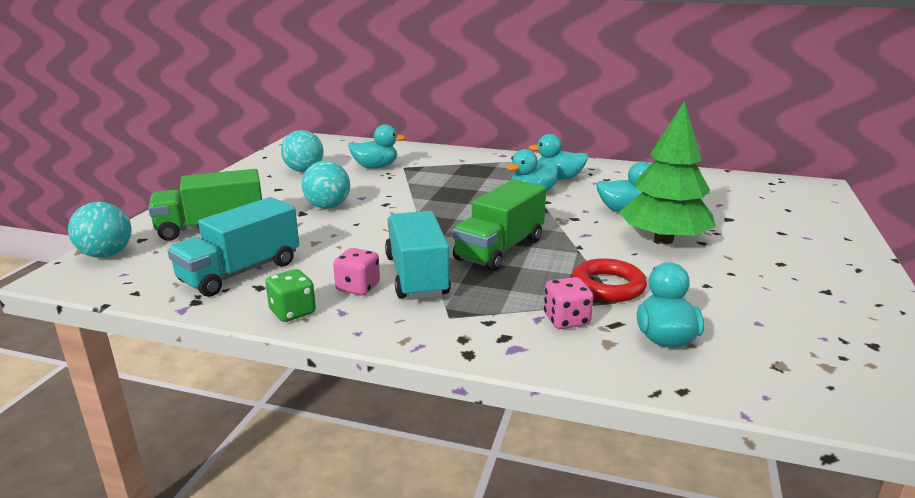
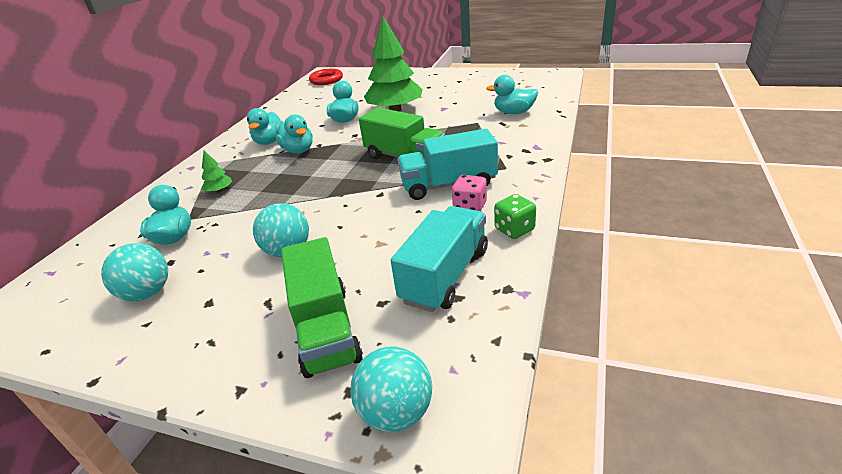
camera: 85 degrees left, 10 degrees up
(240, 272) = (445, 275): turquoise truck -> turquoise truck turned 105 degrees counterclockwise
(450, 171) = (219, 190): none -> green tree
(566, 320) = (501, 135): pink dice -> none
(608, 286) = (459, 125): red ring -> red ring (326, 80)

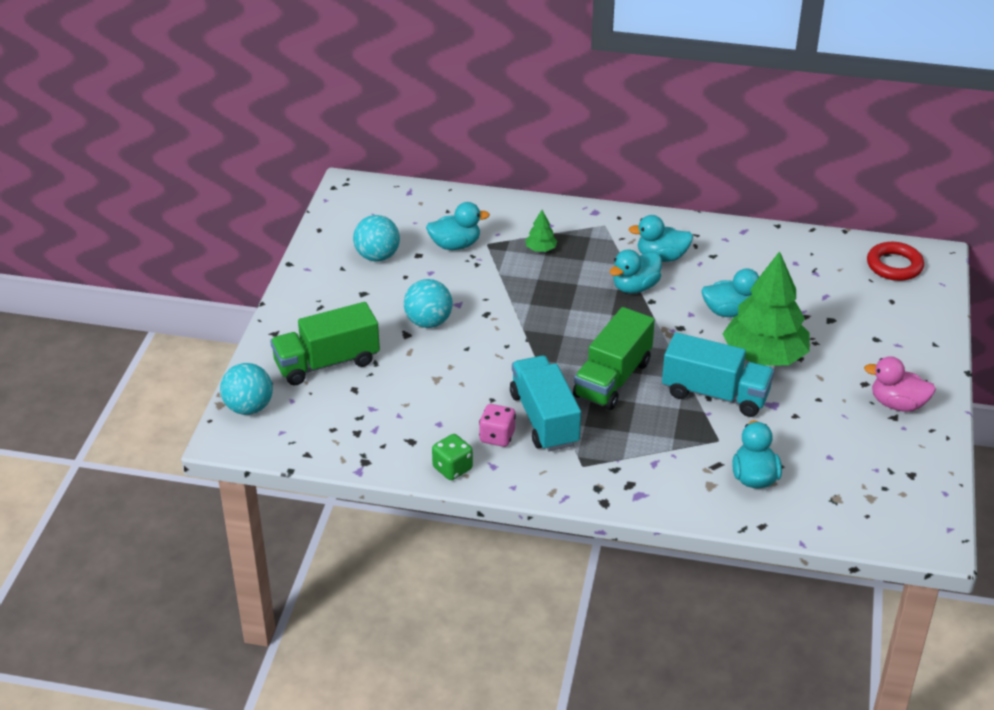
camera: 80 degrees right, 5 degrees up
(445, 275) = (386, 423): turquoise truck -> turquoise truck (715, 394)
(448, 80) = (897, 404): none -> pink duck

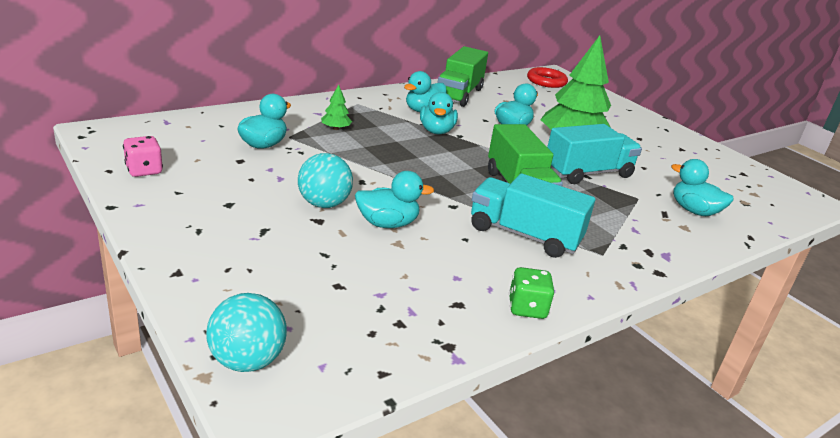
camera: 50 degrees left, 10 degrees down
(327, 363) = (276, 275): green truck -> green truck (459, 94)
(377, 256) = (202, 172): turquoise ball -> none
(451, 360) = (387, 224): none -> turquoise duck
(497, 437) = (515, 264): pink dice -> pink dice (144, 170)
(897, 404) = (671, 142): pink duck -> none

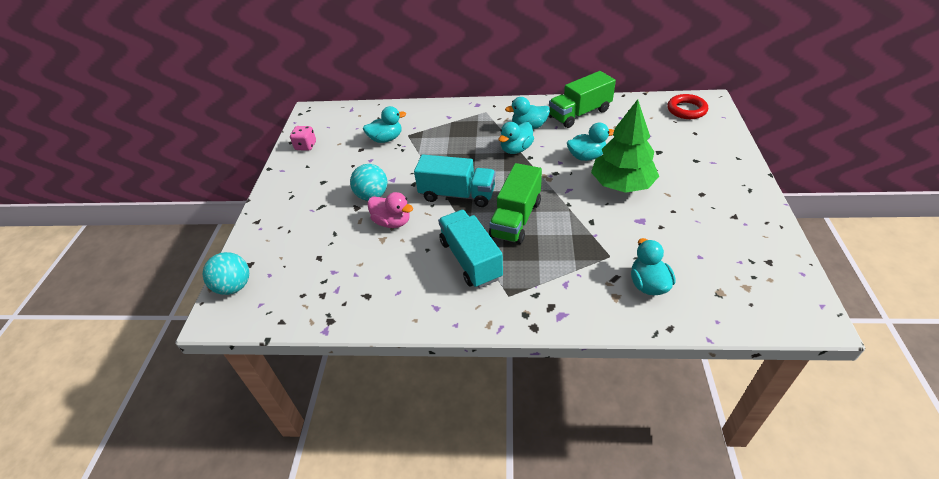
camera: 45 degrees right, 15 degrees up
(335, 128) = (445, 133): green tree -> none
(387, 224) = (392, 222): turquoise duck -> pink duck
(527, 308) = (403, 315): green dice -> none
(588, 173) = (595, 219): turquoise truck -> turquoise truck (457, 194)

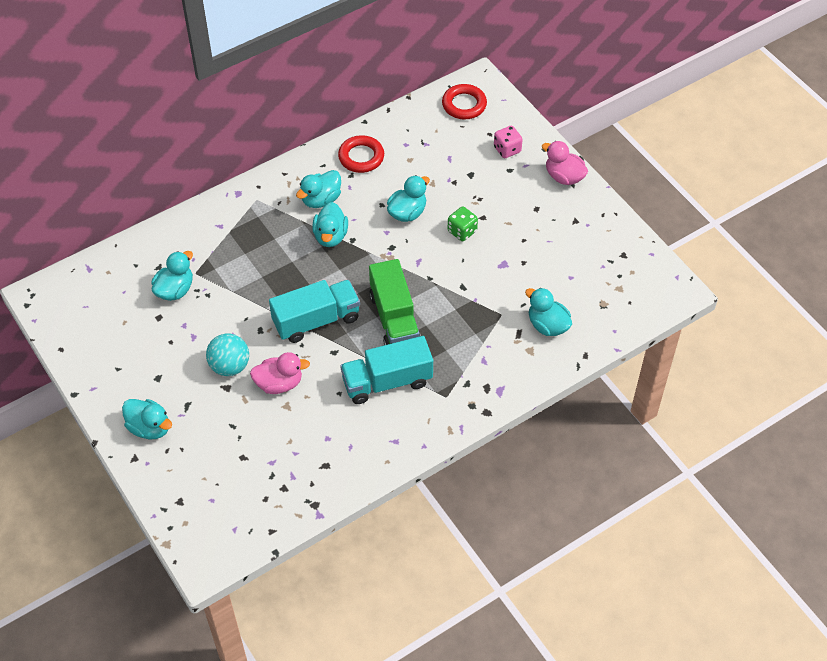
camera: 40 degrees left, 10 degrees up
(234, 286) = (189, 529): turquoise ball -> none
(285, 208) = (150, 428): none -> turquoise duck
(305, 146) = (87, 345): pink dice -> pink dice (507, 149)
(470, 260) = (387, 382): turquoise truck -> turquoise truck turned 45 degrees counterclockwise
(580, 113) = (361, 157): green truck -> red ring
(622, 184) = (462, 231): green tree -> green dice
(744, 182) = (564, 177): none -> pink duck

